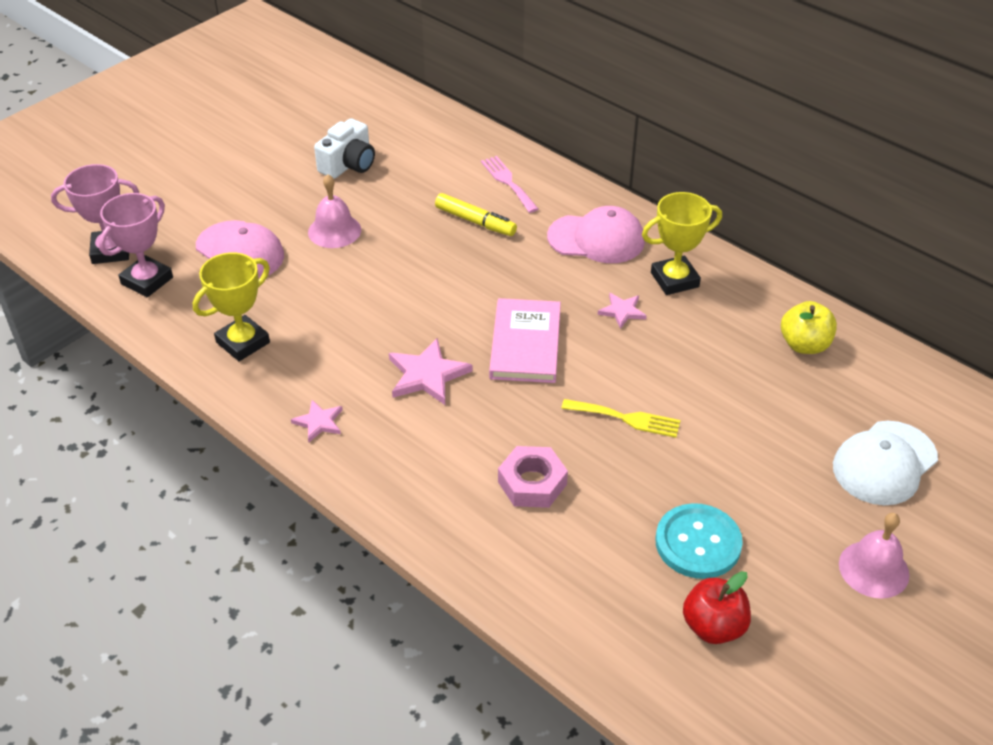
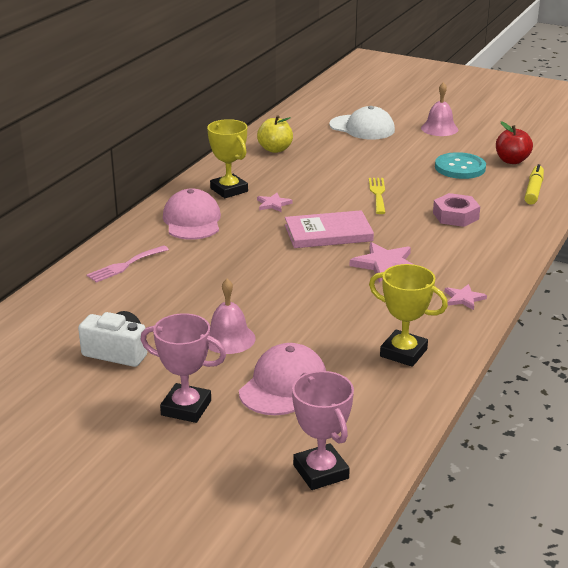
camera: 105 degrees left, 15 degrees down
(147, 281) = (354, 431): pink trophy -> pink trophy (186, 408)
(475, 221) = (188, 272): yellow marker -> yellow marker (533, 190)

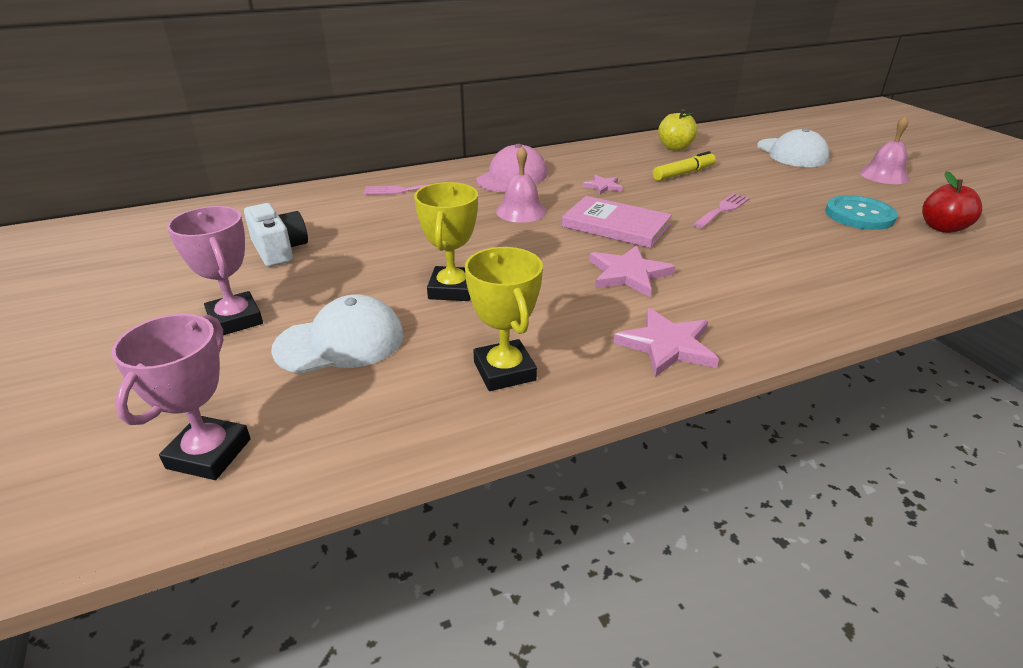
camera: 40 degrees right, 5 degrees up
(229, 190) = (582, 165): yellow trophy -> yellow trophy (452, 289)
(229, 338) = (374, 277): pink bell -> pink bell (521, 211)
(283, 385) = (340, 342): pink cap -> white cap
(378, 194) = (722, 210): yellow fork -> pink fork
(455, 216) = (785, 257): pink nut -> none
(464, 298) = (667, 345): pink star -> pink star, size x1.69
(533, 190) = (934, 266): yellow marker -> yellow marker (683, 173)

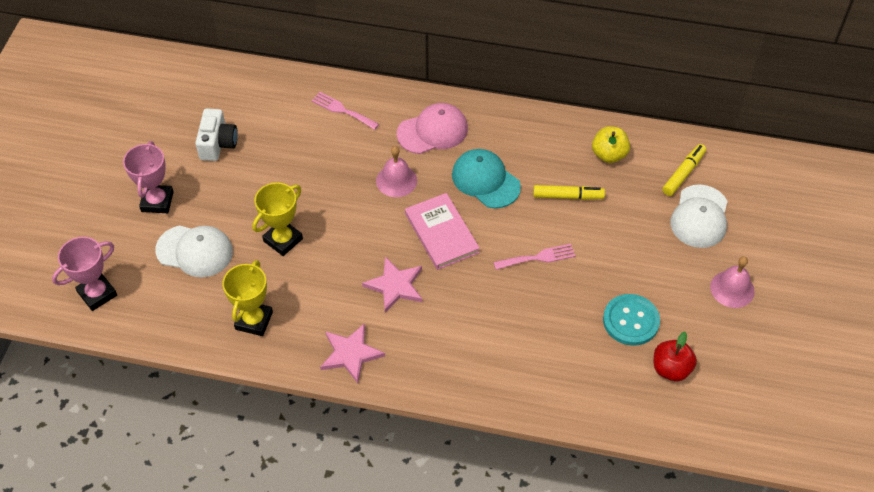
camera: 35 degrees right, 20 degrees up
(603, 186) = (485, 180): pink star -> turquoise cap
(741, 140) = (683, 173): none -> yellow marker

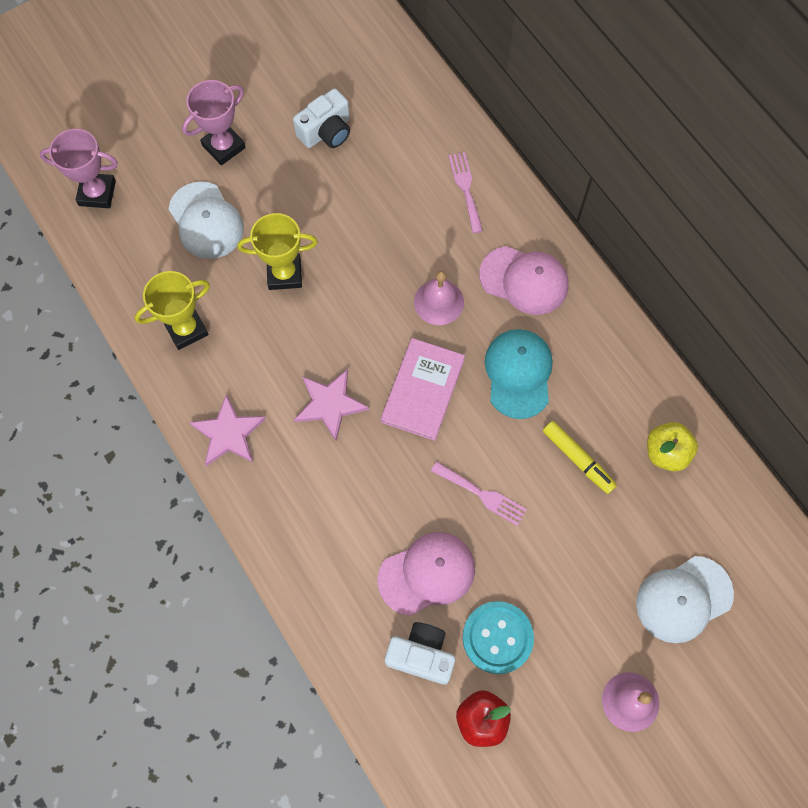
camera: 45 degrees right, 15 degrees up
(555, 324) = (427, 573): none -> pink cap
(602, 367) = (421, 655): none -> white camera
(683, 173) = (719, 539): yellow marker -> none

